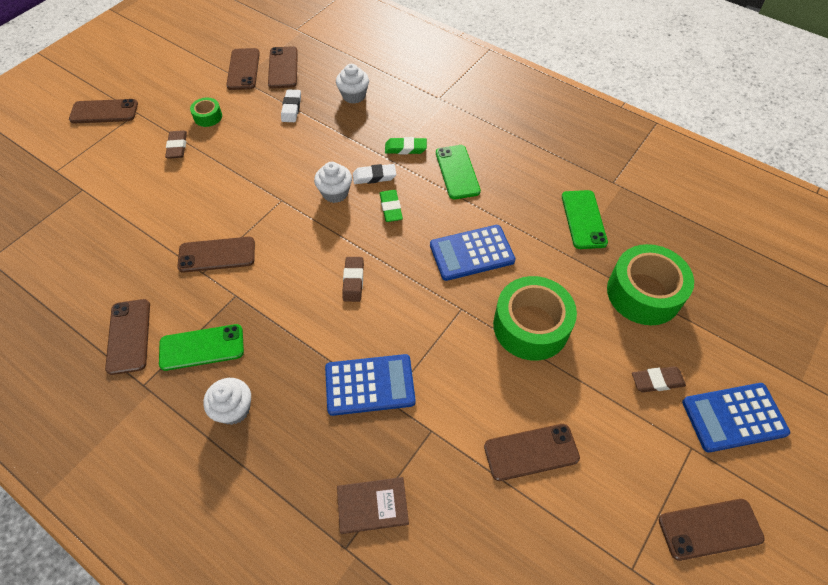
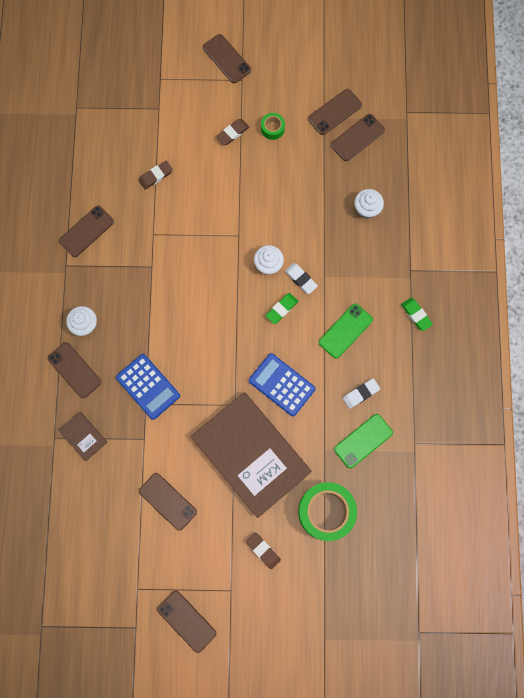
camera: 55 degrees right, 20 degrees up
(202, 347) = (107, 276): green phone -> none
(217, 255) = (170, 232): brown phone -> brown phone (74, 370)
(291, 108) = (322, 176): white eraser -> white eraser (361, 394)
(353, 281) = (209, 327): brown eraser -> brown eraser (156, 176)
(405, 148) = (342, 281): green eraser -> green eraser (416, 315)
(531, 326) = (251, 454): green tape -> brown book
(734, 417) = (268, 607): blue calculator -> none

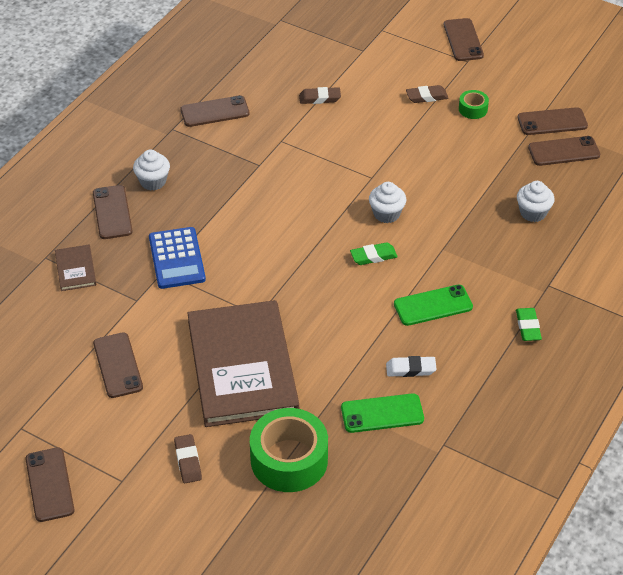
camera: 30 degrees right, 30 degrees down
(282, 384) = (324, 321): blue calculator -> none
(301, 279) = (414, 240): white eraser -> none

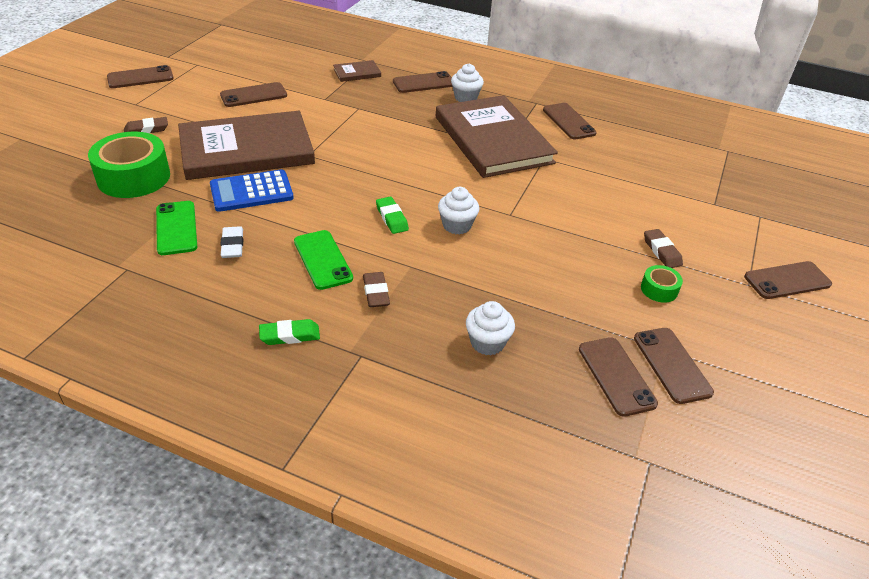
camera: 80 degrees right, 5 degrees down
(176, 258) = (374, 113): blue calculator -> blue calculator (251, 191)
(244, 172) = (493, 140): none -> brown book
(319, 98) = (619, 178): brown eraser -> brown eraser (376, 293)

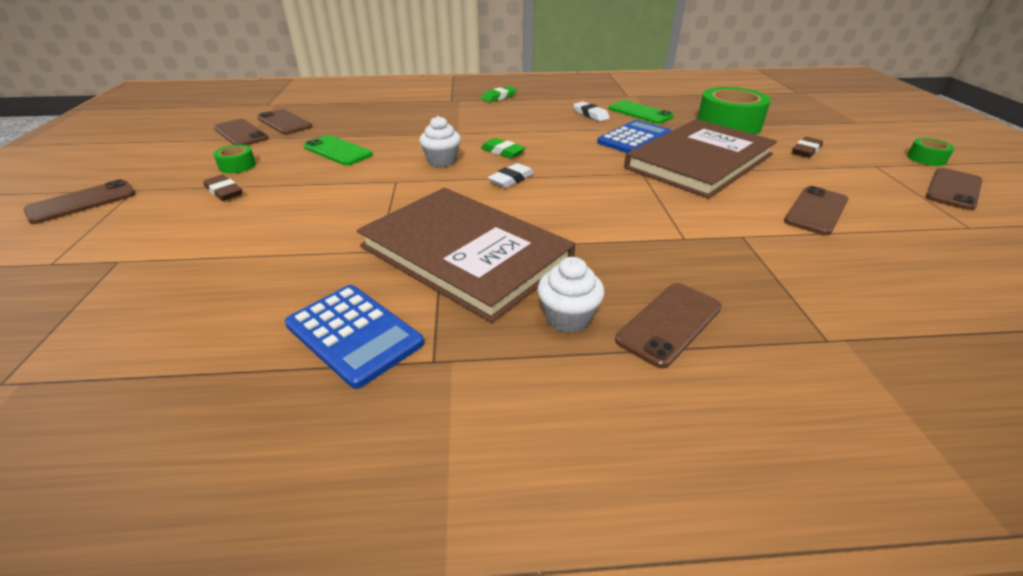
camera: 155 degrees right, 5 degrees down
(86, 96) = (926, 158): none -> green tape
(323, 260) = (523, 122): green phone -> green phone (337, 151)
(357, 73) = (791, 300): brown book -> none
(376, 293) = (469, 118): brown eraser -> none
(415, 183) = (511, 179): none -> white eraser
(487, 343) = (377, 117): white cupcake -> none
(568, 121) = (354, 334): brown phone -> blue calculator

